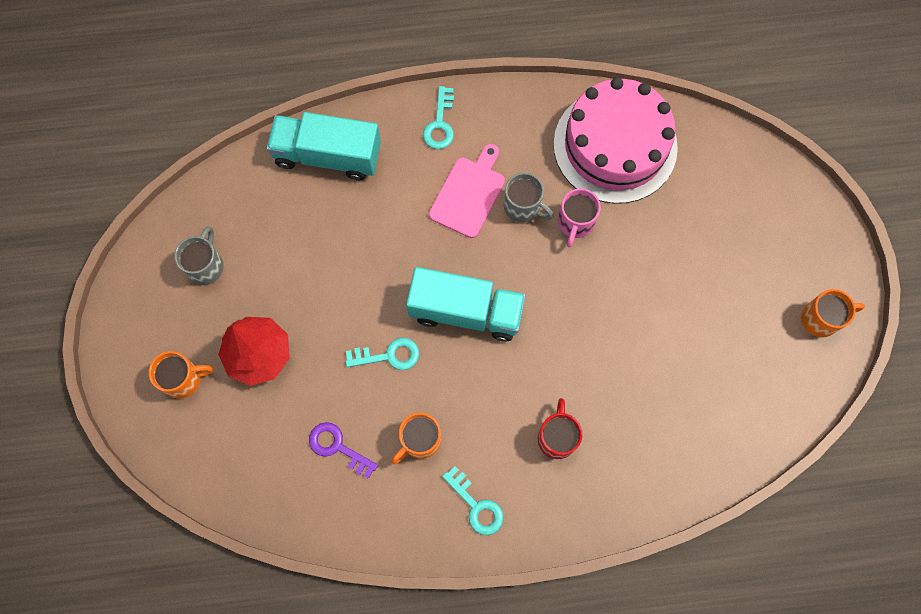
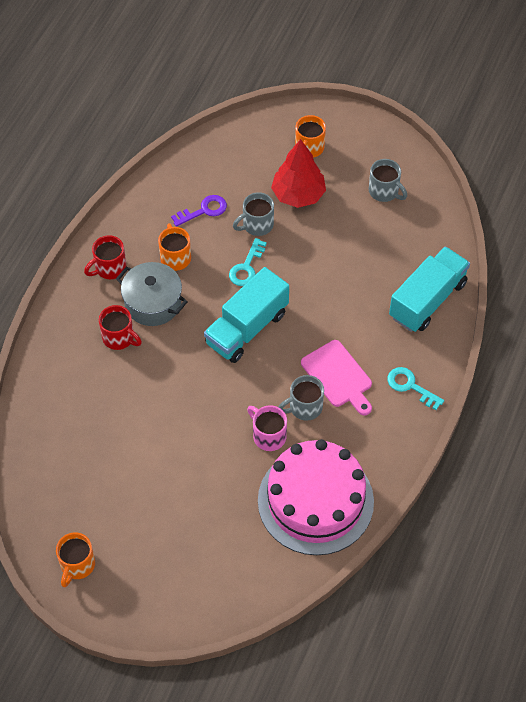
camera: 120 degrees right, 15 degrees down
(326, 376) = (257, 225): none -> grey mug
(476, 506) = (109, 268): turquoise key -> red mug
(493, 428) = (153, 303): none -> grey pot

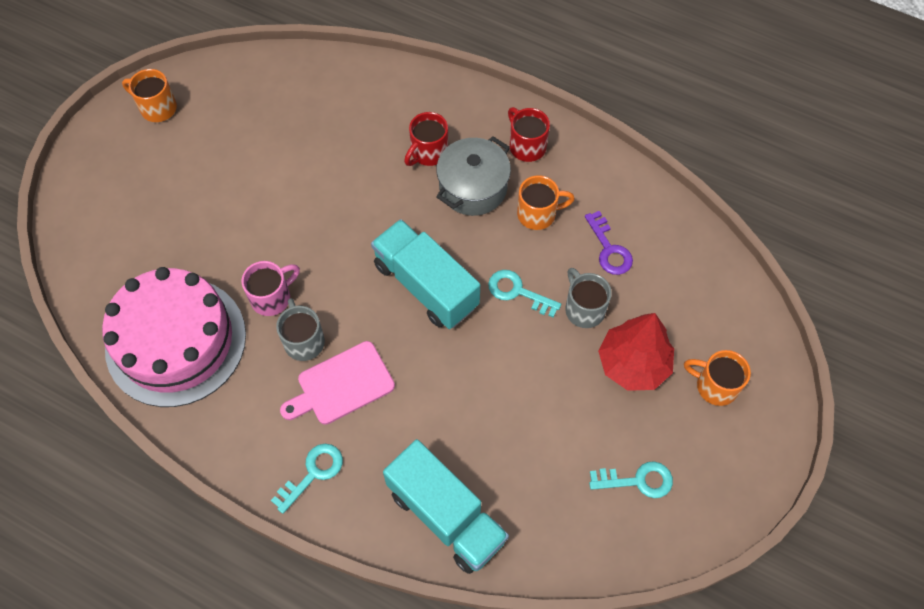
camera: 95 degrees right, 5 degrees up
(384, 191) = (637, 480): grey mug -> turquoise key

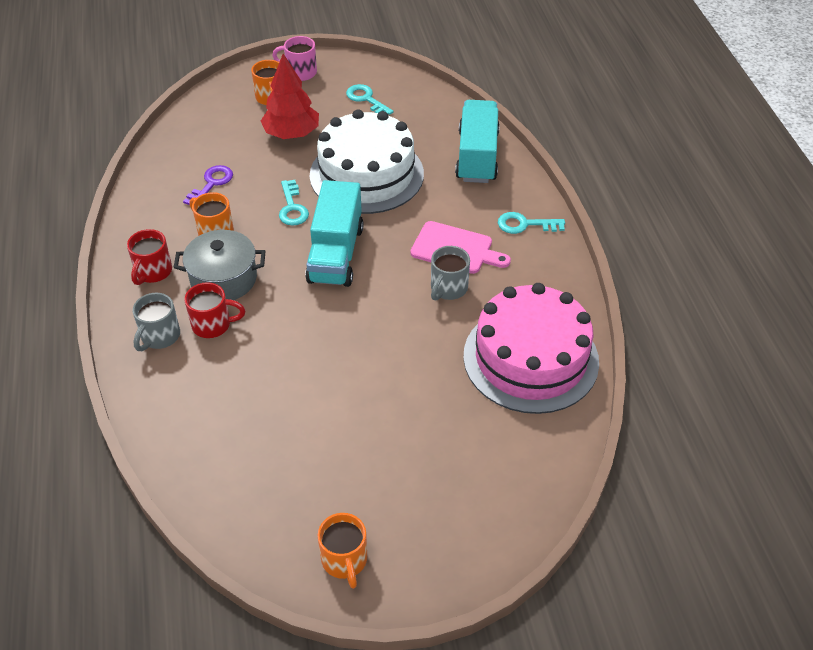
camera: 130 degrees left, 15 degrees down
(272, 297) = (436, 329): pink mug -> pink mug (300, 72)
(510, 387) = (366, 174): none -> white cake
(584, 309) = (273, 172): grey mug -> grey mug (159, 336)

